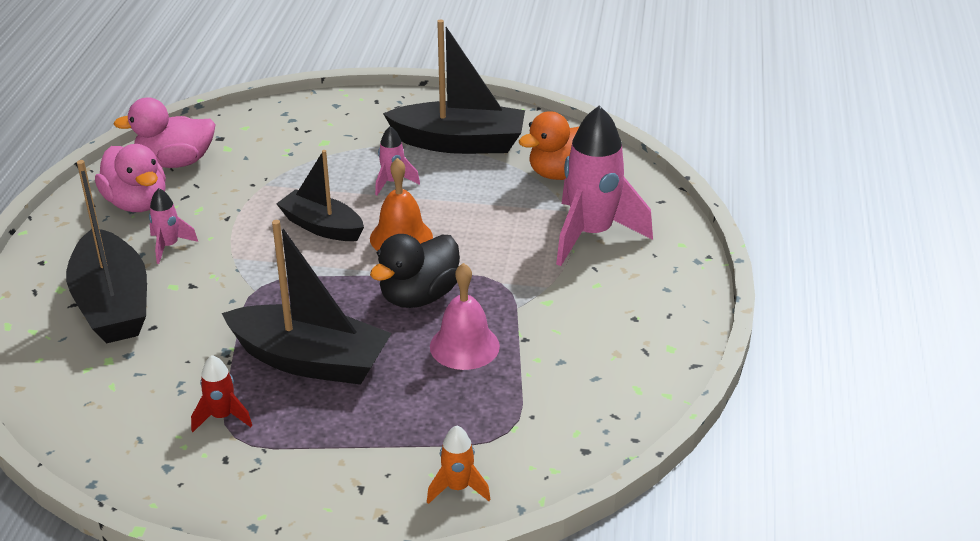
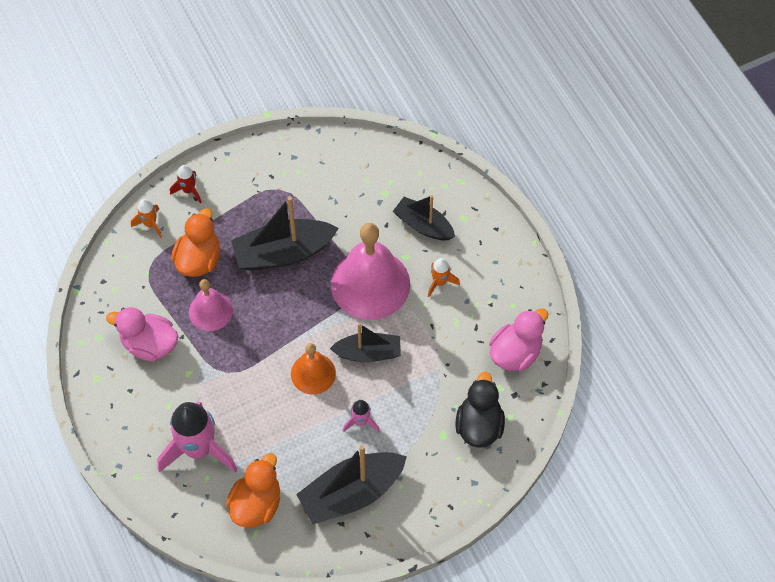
camera: 145 degrees right, 25 degrees up
(112, 304) = (423, 225): black boat -> black boat, size x0.64
(137, 203) = (497, 303): pink duck -> pink duck (149, 344)
(169, 246) = (439, 282): pink rocket -> orange rocket
(222, 417) = (295, 195): red rocket -> red rocket (189, 190)
(245, 281) = (370, 284): none -> pink bell
(419, 296) = (263, 332): black duck -> black duck (479, 425)
(428, 408) = (199, 260): none -> orange duck

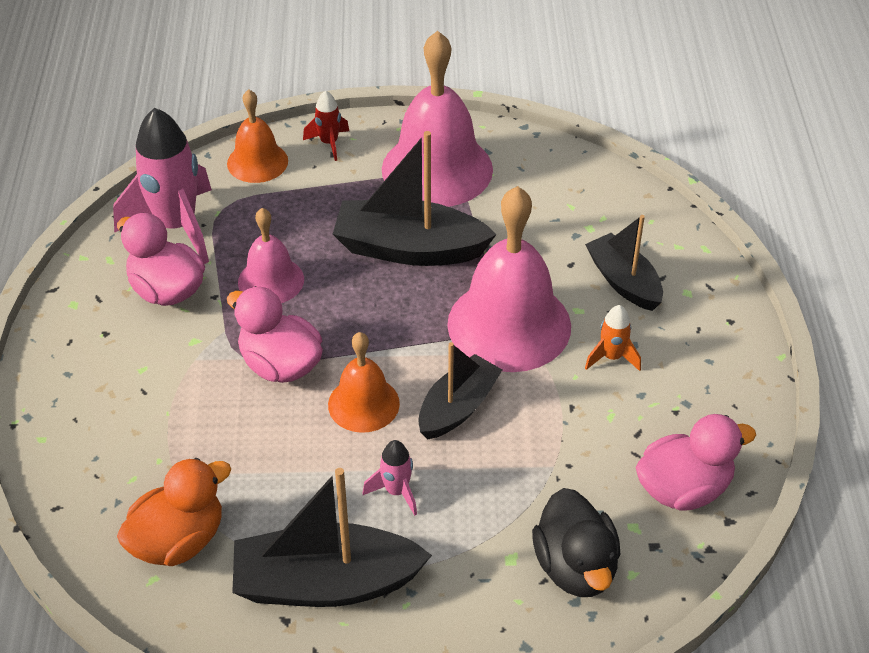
camera: 25 degrees right, 15 degrees down
(150, 224) = (257, 162): orange rocket -> orange bell
(199, 260) = (293, 219): orange duck -> none
(199, 449) = (145, 438): pink rocket -> pink rocket (177, 227)
(250, 368) = (280, 365): none -> pink duck
(269, 184) = (437, 169): none -> pink bell
(368, 353) = (458, 407): black boat -> black boat turned 75 degrees counterclockwise
(479, 425) = (575, 567): black duck -> black duck turned 135 degrees clockwise

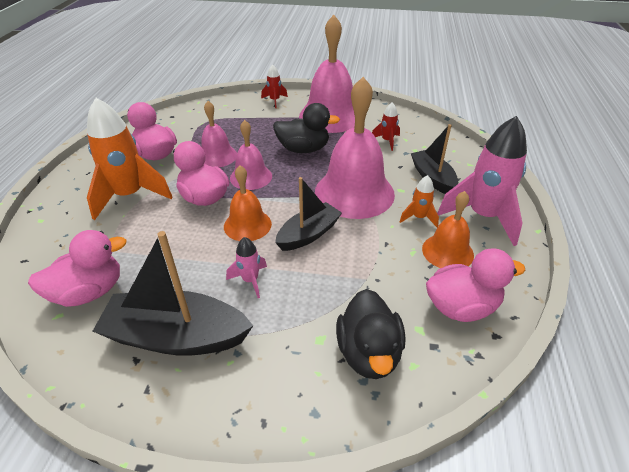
camera: 10 degrees right, 5 degrees down
(161, 377) = (130, 196): none -> orange rocket
(177, 227) = (176, 127): pink rocket -> pink rocket (483, 217)
(178, 541) = (89, 292): orange duck -> pink duck
(257, 162) = (233, 105): orange bell -> orange bell (447, 252)
(340, 315) = (251, 177): none -> pink bell
(409, 249) = (303, 149): black boat -> black duck
(542, 214) = (387, 141): none -> red rocket

